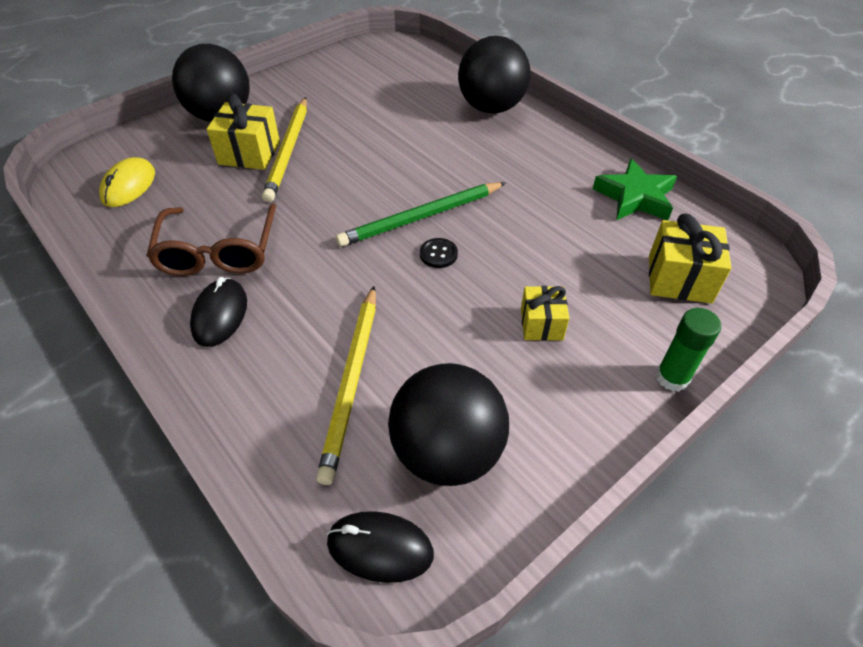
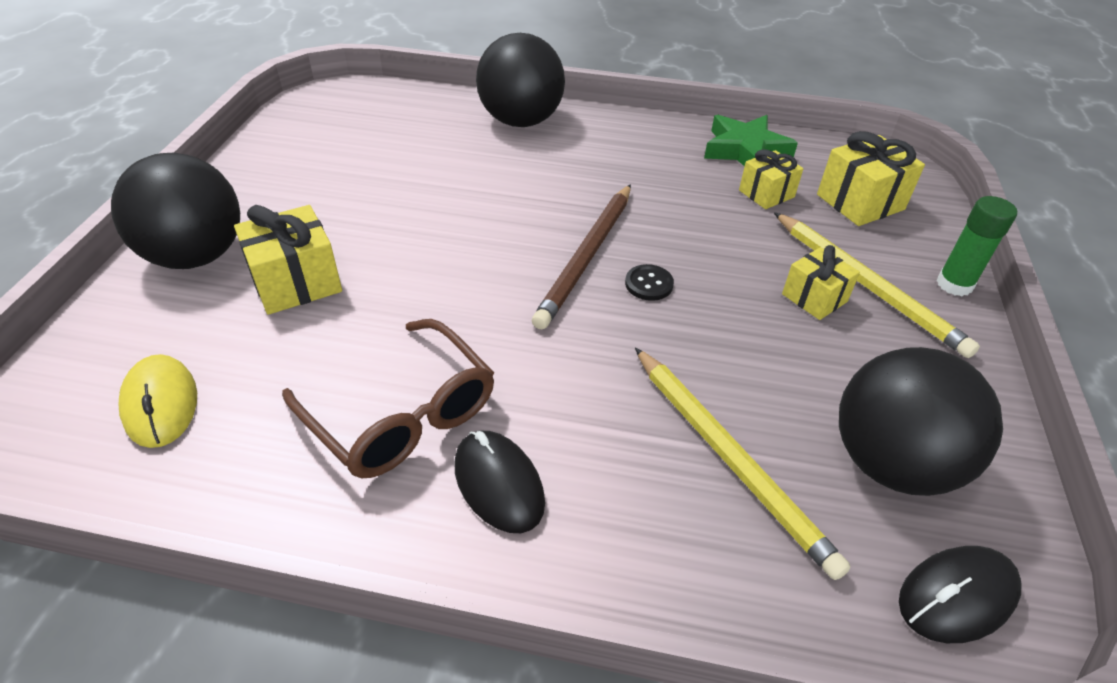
camera: 40 degrees left, 5 degrees down
(288, 151) = (346, 257): yellow pencil -> yellow pencil (867, 285)
(421, 217) = (587, 257): green pencil -> brown pencil
(607, 236) = (766, 194): none -> yellow gift

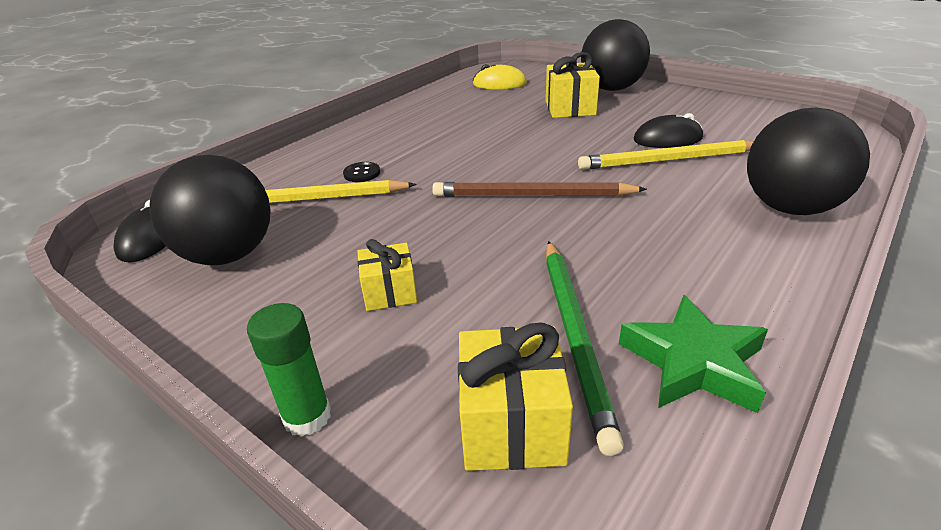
camera: 120 degrees right, 10 degrees down
(402, 414) = (442, 124): brown glasses -> none
(498, 484) = (375, 139): black mouse -> black mouse (667, 139)
(587, 257) = (532, 196): brown pencil -> brown pencil turned 45 degrees counterclockwise
(649, 284) = (479, 214): black button -> black button (362, 173)
(766, 194) = (575, 336): yellow gift -> green pencil
(867, 285) = (372, 338): yellow pencil -> yellow pencil (668, 160)

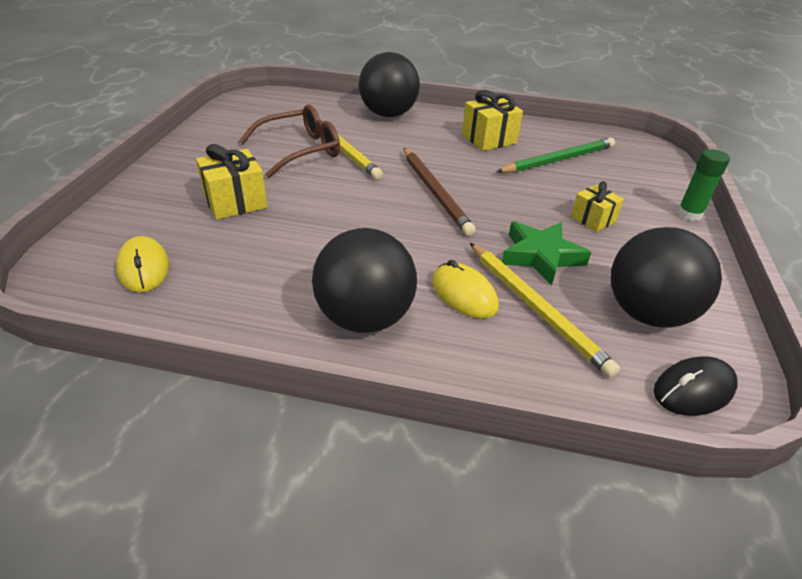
camera: 120 degrees left, 5 degrees up
(362, 173) = (464, 294): black button -> yellow mouse
(512, 424) = (623, 166): yellow gift -> yellow gift (489, 139)
(611, 89) = (166, 185): black ball -> black ball (364, 318)
(667, 139) = (300, 150): black mouse -> brown glasses
(693, 362) = (543, 135): green star -> green star (541, 256)

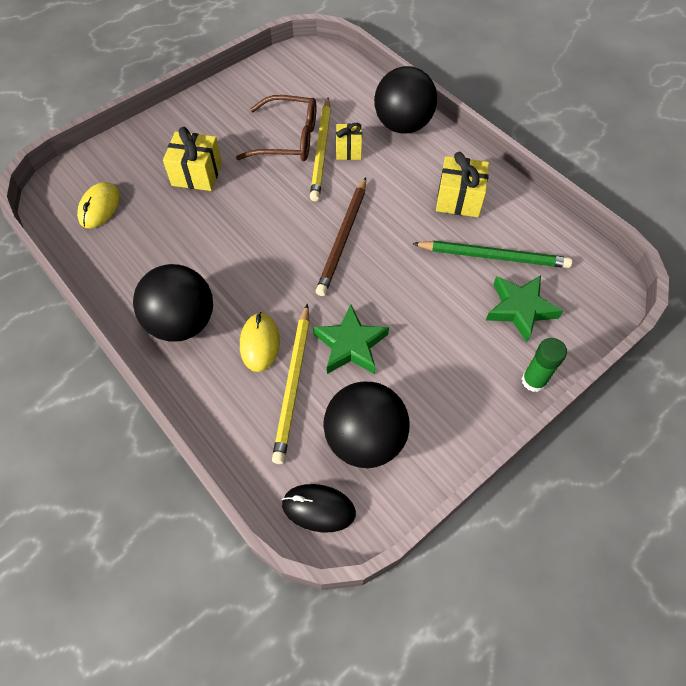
camera: 40 degrees right, 20 degrees up
(592, 219) = (437, 336): yellow gift -> yellow gift (348, 150)
(619, 180) = (520, 309): none -> green star

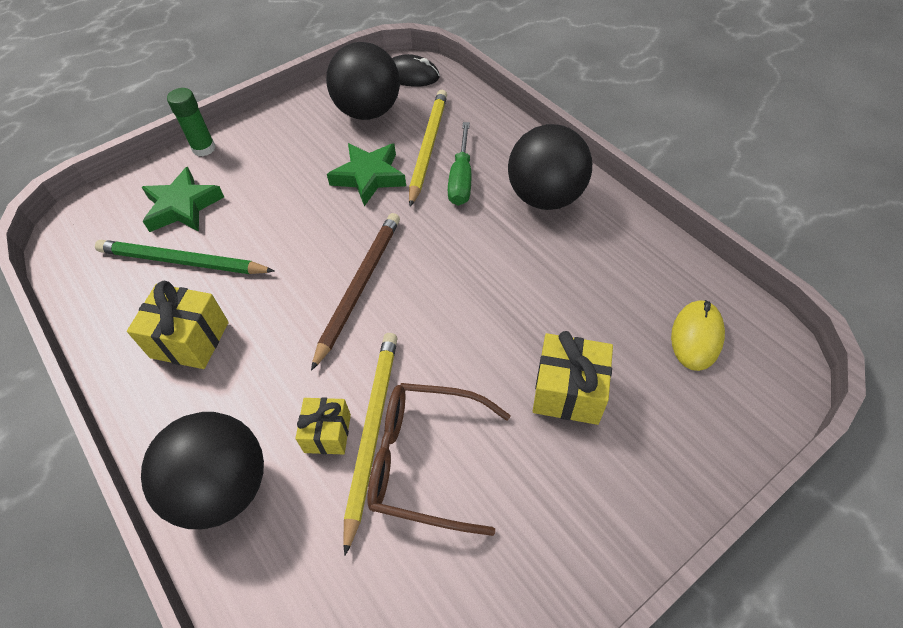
camera: 175 degrees left, 5 degrees down
(259, 343) = (461, 179): yellow mouse -> green screwdriver

